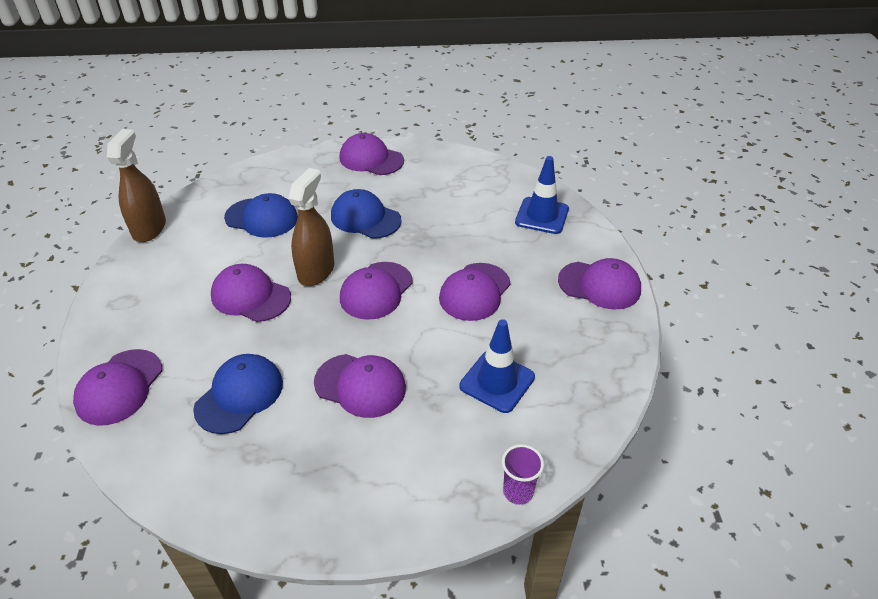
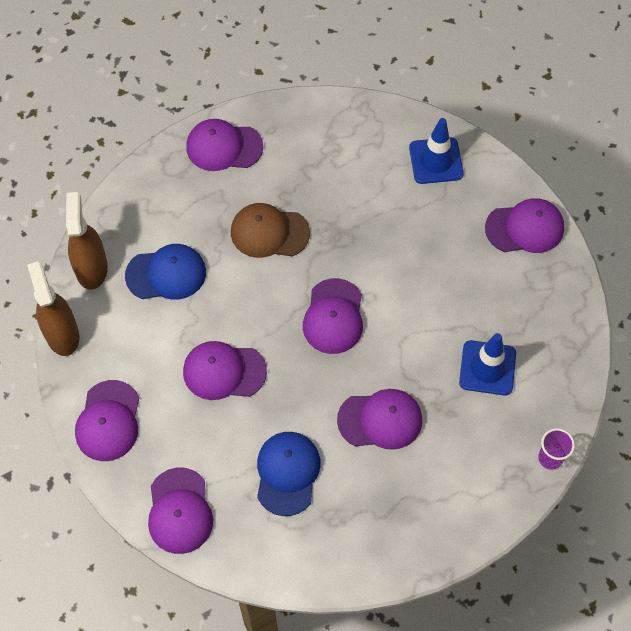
camera: 25 degrees left, 20 degrees up
(316, 271) = (264, 317): brown spray bottle -> brown spray bottle (91, 268)
(365, 218) = (269, 232): blue cap -> brown cap
(474, 292) = (421, 281): purple cap -> purple cap (108, 421)

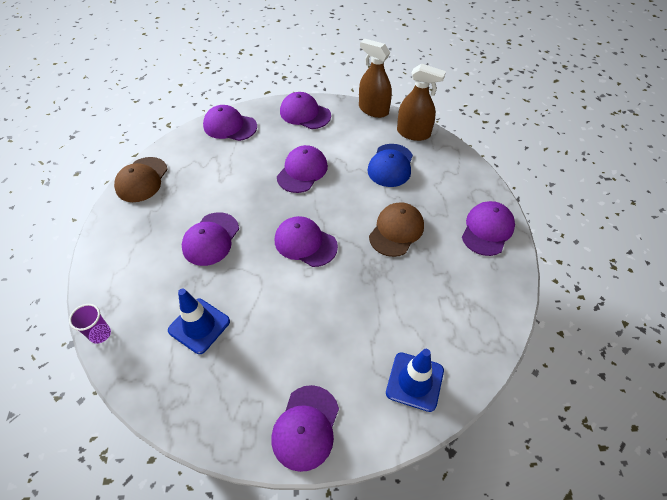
camera: 115 degrees right, 10 degrees down
(62, 334) = (373, 110): brown spray bottle -> brown spray bottle turned 150 degrees counterclockwise
(287, 473) = (214, 178): blue cap -> none
(334, 565) = (142, 180): none -> brown cap

